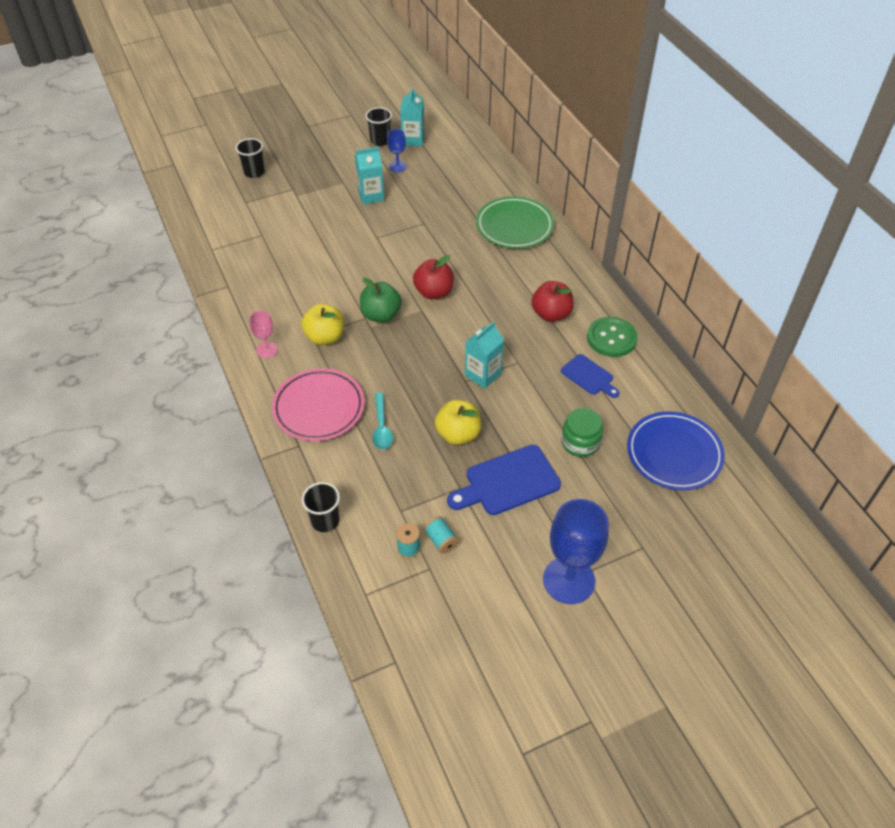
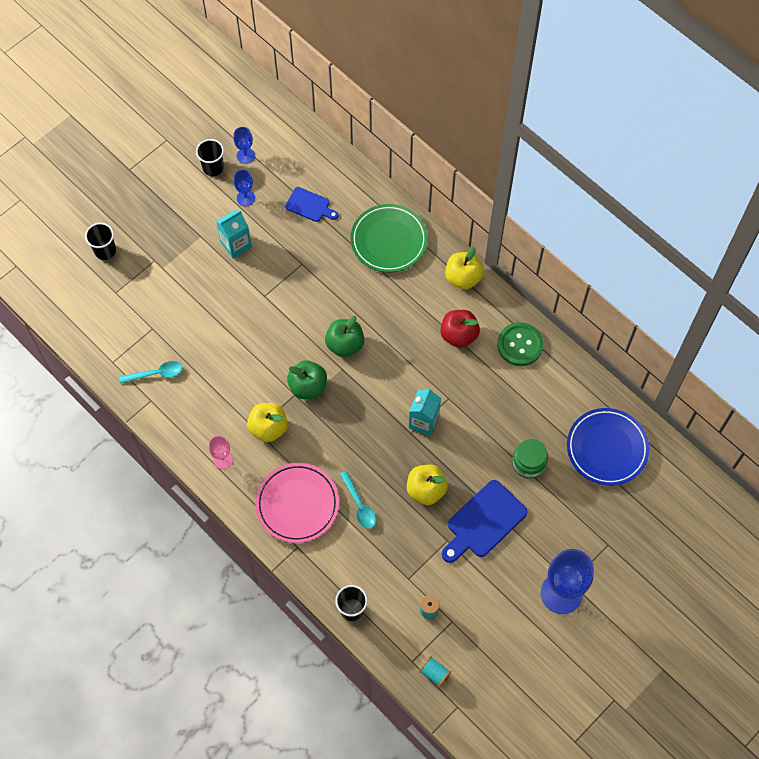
camera: 20 degrees left, 15 degrees up
(245, 268) = (156, 373): none -> turquoise spoon
(413, 139) = (245, 156): turquoise carton -> blue goblet
(434, 292) = (345, 345): red apple -> green apple
(441, 540) = (451, 594): turquoise spool -> turquoise spool (434, 673)
(575, 271) = (463, 278): none -> yellow apple
(589, 376) = (514, 393): blue cutting board -> blue cutting board (310, 205)

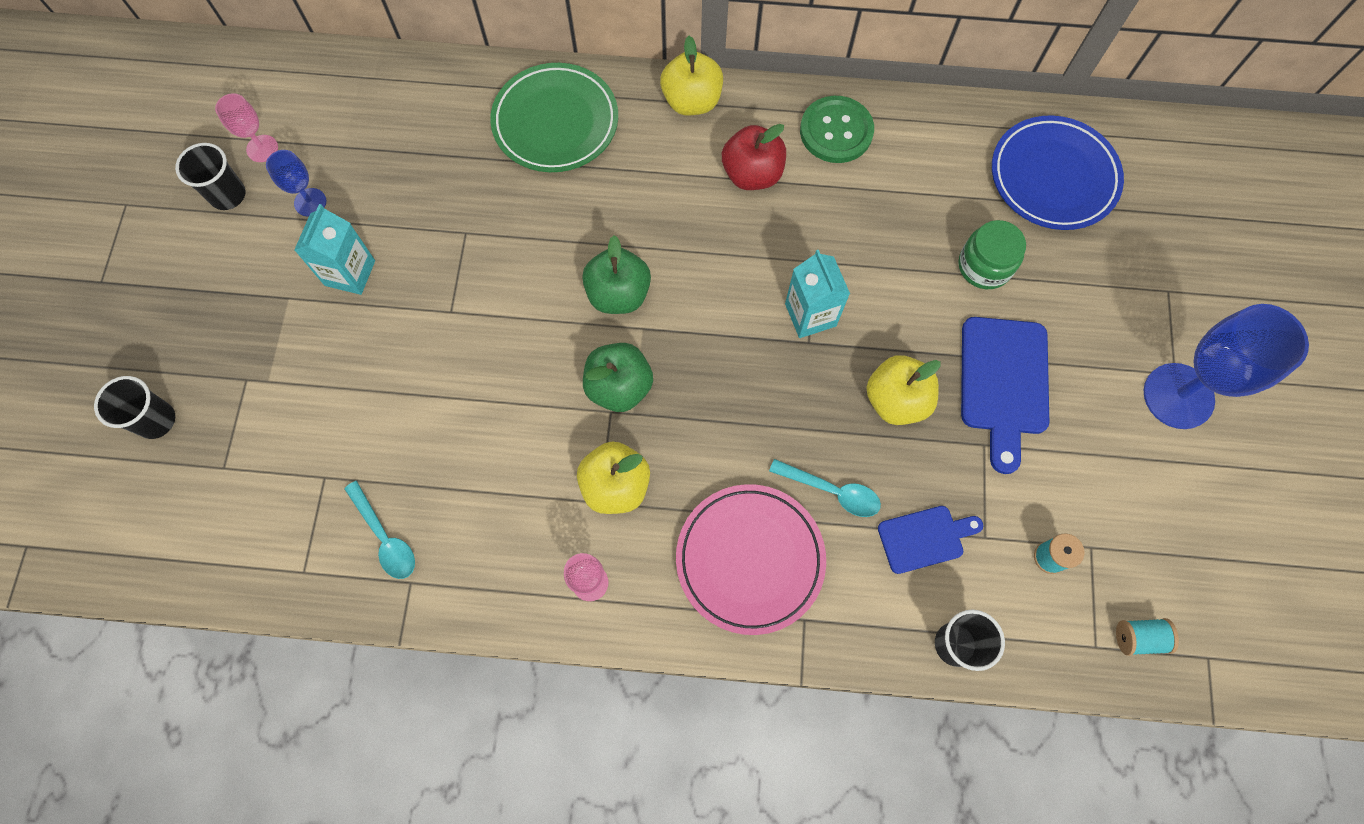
camera: 40 degrees left, 5 degrees up
(156, 373) = (385, 537): turquoise spoon -> turquoise spoon turned 105 degrees clockwise
(245, 156) = (262, 148): blue goblet -> pink goblet
(310, 205) = (410, 151): blue cutting board -> blue cutting board (924, 538)

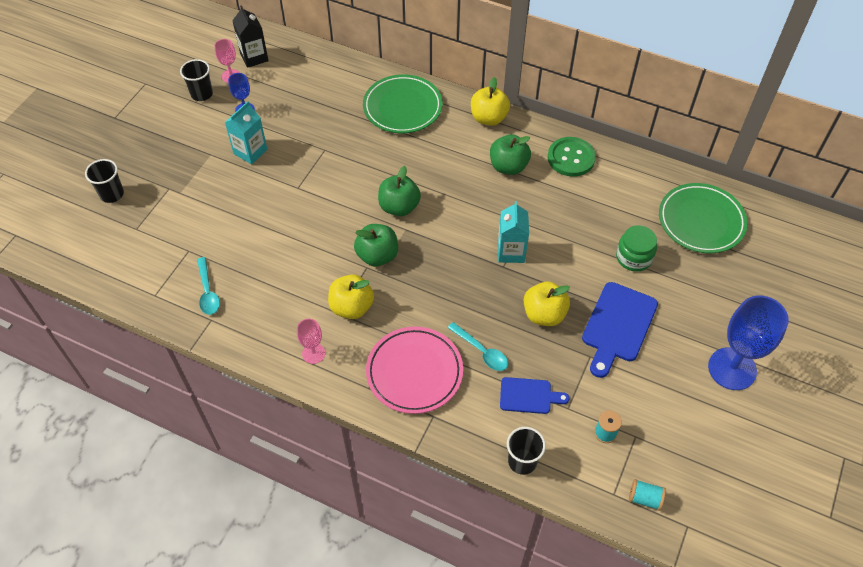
camera: 20 degrees right, 15 degrees down
(285, 103) = (254, 57): none -> black carton
(752, 174) = (508, 166): red apple -> green apple
(1053, 177) = (701, 221): blue plate -> green plate

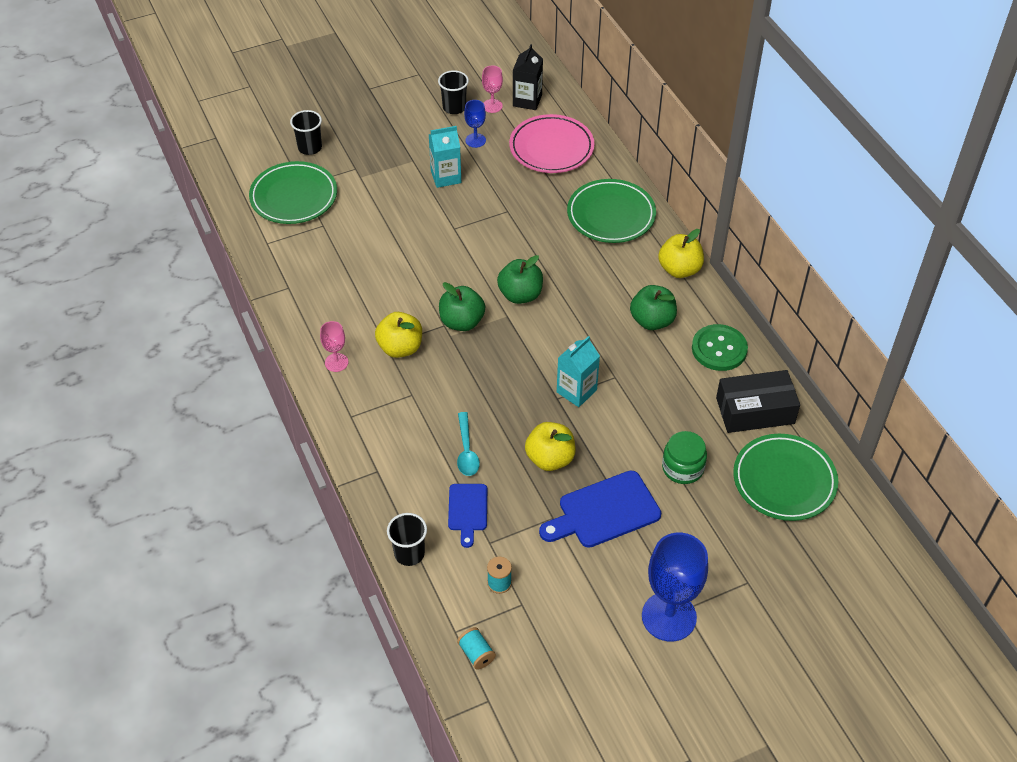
camera: 40 degrees right, 5 degrees down
(139, 242) = (294, 197): none -> green plate
(208, 292) = (306, 265): turquoise spoon -> none
(414, 372) = (397, 429): pink plate -> pink plate (551, 148)
(529, 396) = (468, 510): blue cutting board -> blue cutting board turned 45 degrees clockwise
(636, 186) = (755, 411): none -> black box

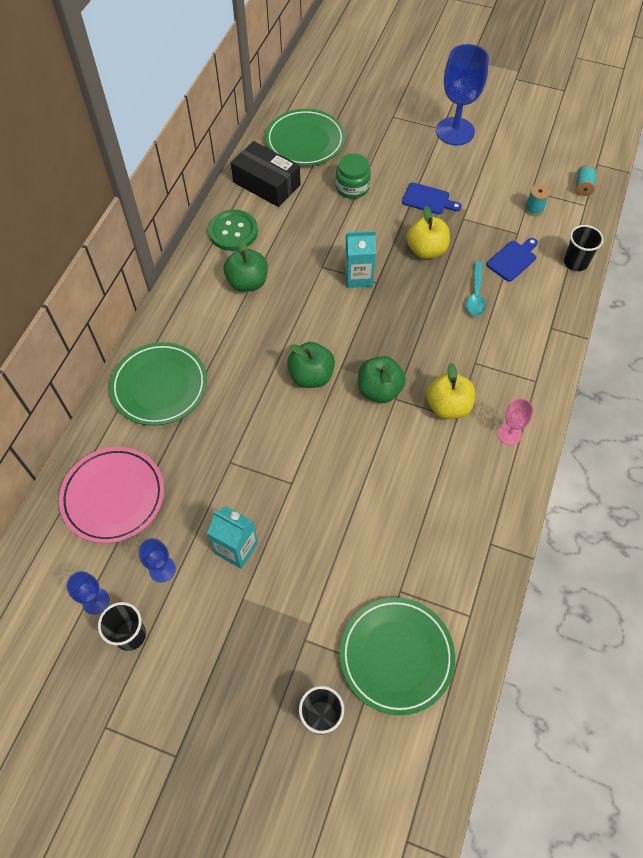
camera: 135 degrees left, 10 degrees up
(466, 451) = (475, 295): turquoise spoon -> turquoise spoon turned 150 degrees clockwise
(492, 106) = (95, 601): pink goblet -> blue goblet
(527, 100) = (59, 576): black carton -> none
(604, 511) = (428, 199): blue cutting board -> blue cutting board, size x0.61
(679, 269) = (177, 302): yellow apple -> none

